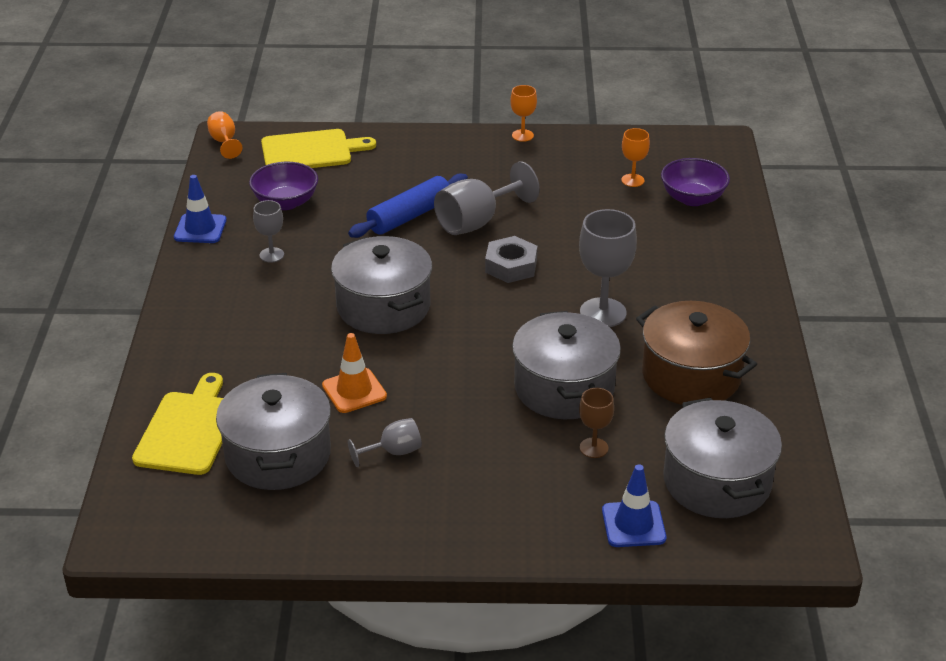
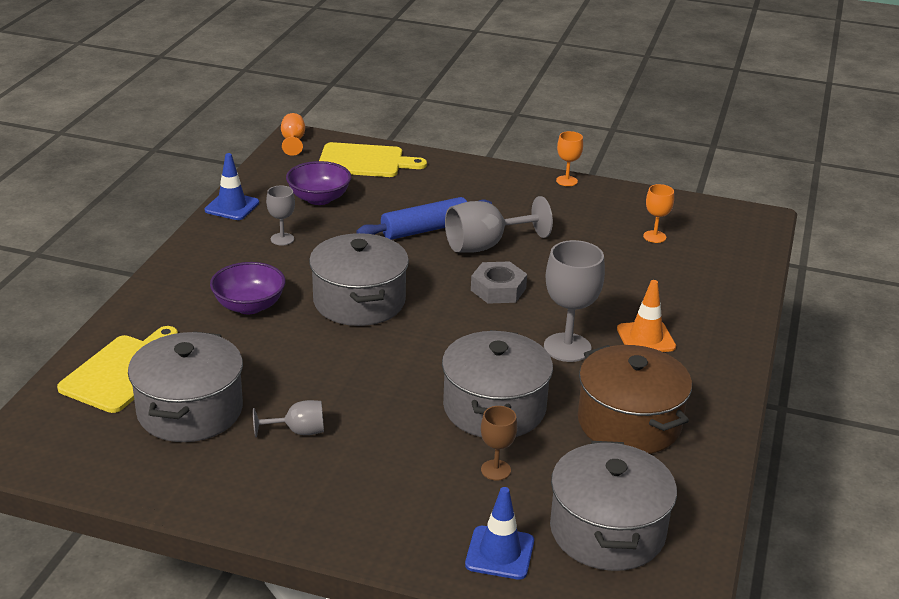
camera: 15 degrees right, 5 degrees down
(354, 391) = (291, 369): orange traffic cone -> orange traffic cone (646, 338)
(692, 198) = (707, 263): purple bowl -> purple bowl (249, 306)

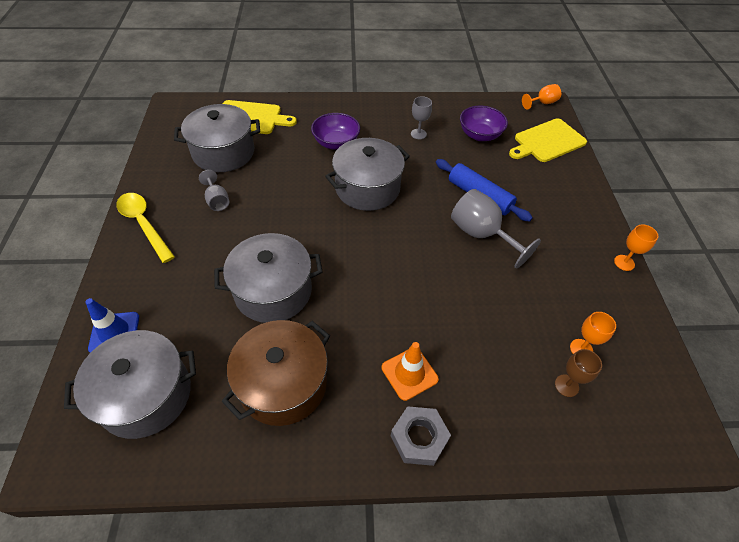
camera: 70 degrees right, 20 degrees up
(232, 206) = (440, 103): blue traffic cone -> none
(303, 510) = (144, 224): none -> yellow spoon
(365, 161) = (547, 141): yellow cutting board -> yellow cutting board turned 75 degrees clockwise
(496, 470) = (202, 309): brown goblet -> brown goblet (566, 385)
(498, 289) = (425, 257): grey nut -> grey nut (419, 438)
(567, 347) = (368, 319): grey goblet -> none

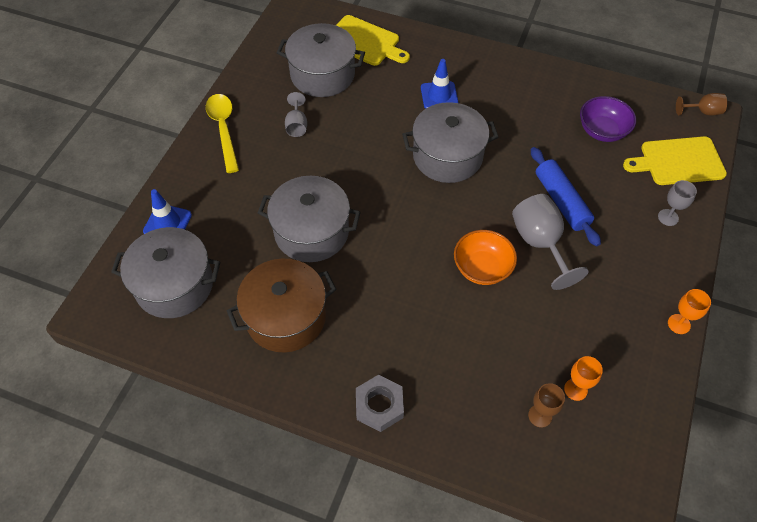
camera: 25 degrees right, 5 degrees up
(336, 143) = (439, 96): purple bowl -> blue traffic cone
(409, 373) = (398, 349): orange traffic cone -> none
(418, 134) = (533, 110): grey goblet -> grey goblet (668, 217)
(445, 271) = (482, 268): none -> orange bowl
(542, 103) = (702, 112): orange goblet -> brown goblet

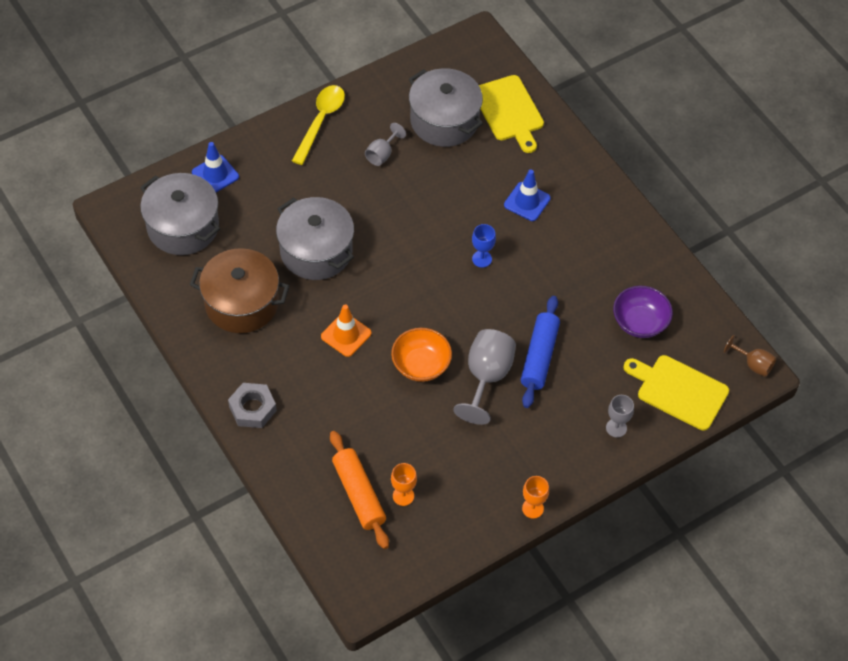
camera: 35 degrees right, 0 degrees up
(399, 284) = (346, 335): none -> orange traffic cone
(447, 156) = (482, 259): grey pot -> blue goblet
(540, 416) = (359, 494): brown goblet -> orange rolling pin

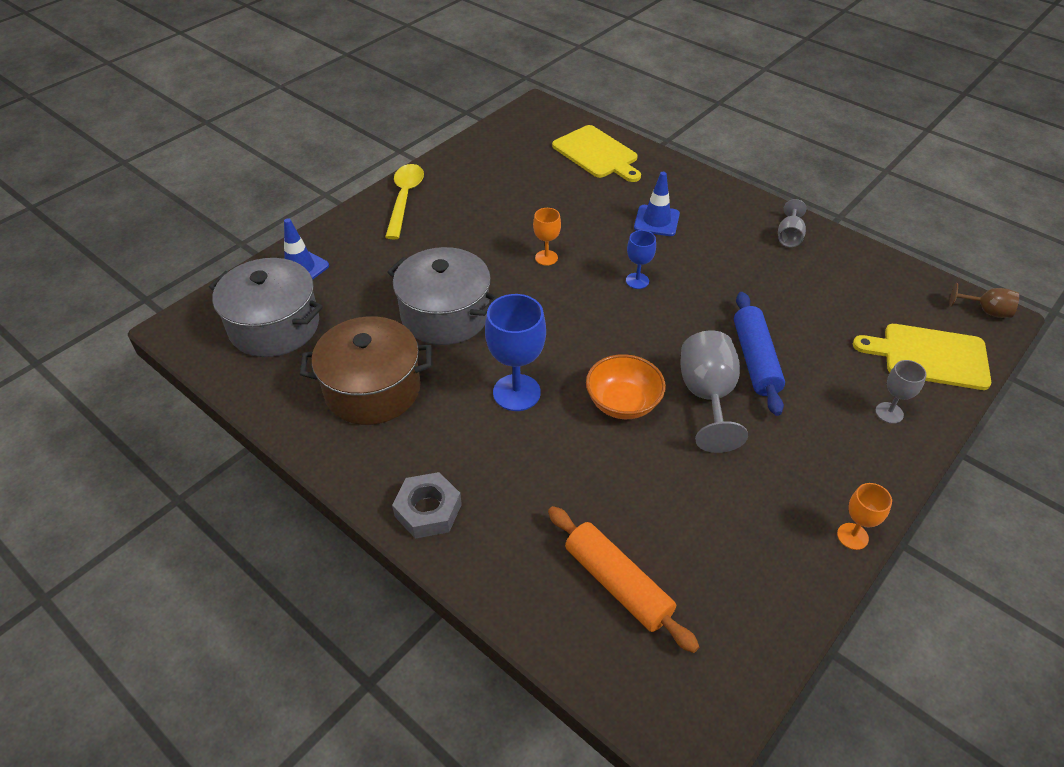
camera: 15 degrees left, 10 degrees down
(346, 335) = (516, 392): orange traffic cone -> blue goblet
(382, 154) = (483, 213): grey goblet -> grey goblet (789, 236)
(403, 496) = (678, 569): orange goblet -> orange goblet (546, 258)
(444, 120) = (535, 173): grey pot -> none
(639, 322) = (841, 300): purple bowl -> none

